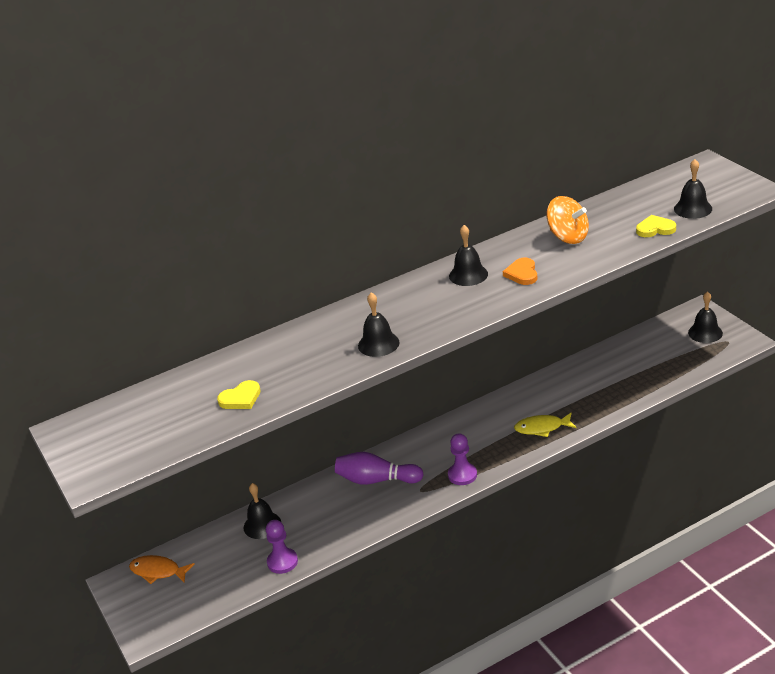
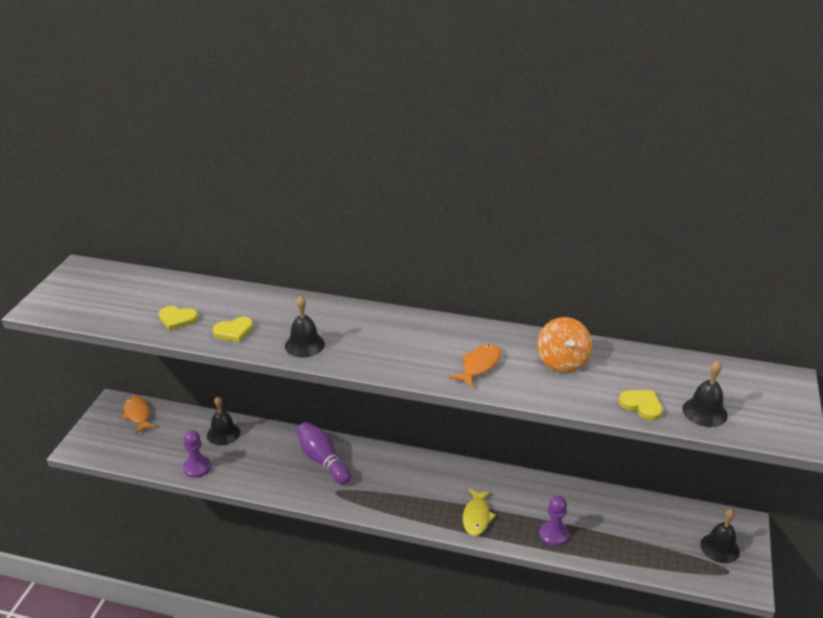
camera: 40 degrees right, 0 degrees up
(306, 373) = (234, 331): none -> yellow heart
(462, 475) = (375, 504): purple pawn -> purple pawn (553, 534)
(468, 275) = (443, 338): black bell -> none
(522, 274) = (479, 365): orange heart -> orange fish
(542, 428) = (476, 517): yellow fish -> yellow fish turned 120 degrees counterclockwise

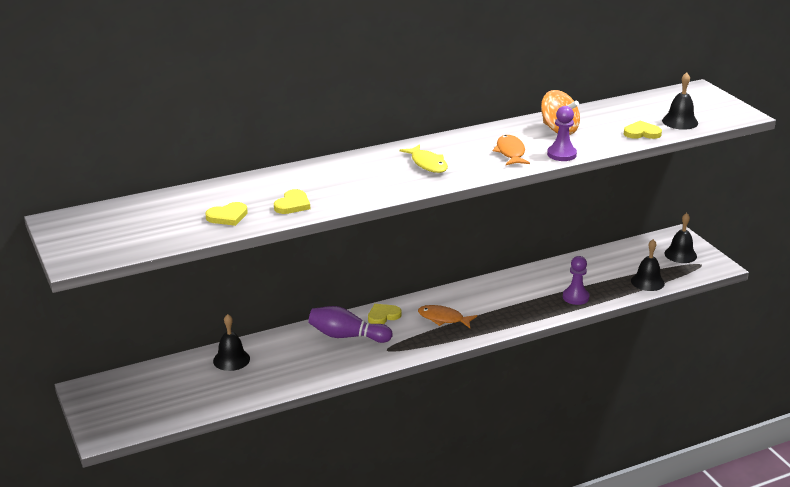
camera: 40 degrees left, 5 degrees down
(138, 415) = (125, 385): orange fish -> orange fish (443, 318)
(197, 468) = (245, 392): purple pawn -> purple pawn (561, 154)
(304, 345) = (365, 190): black bell -> black bell (647, 282)
(371, 457) = (383, 316): none -> yellow heart
(476, 517) = (512, 313): yellow fish -> yellow fish (427, 164)

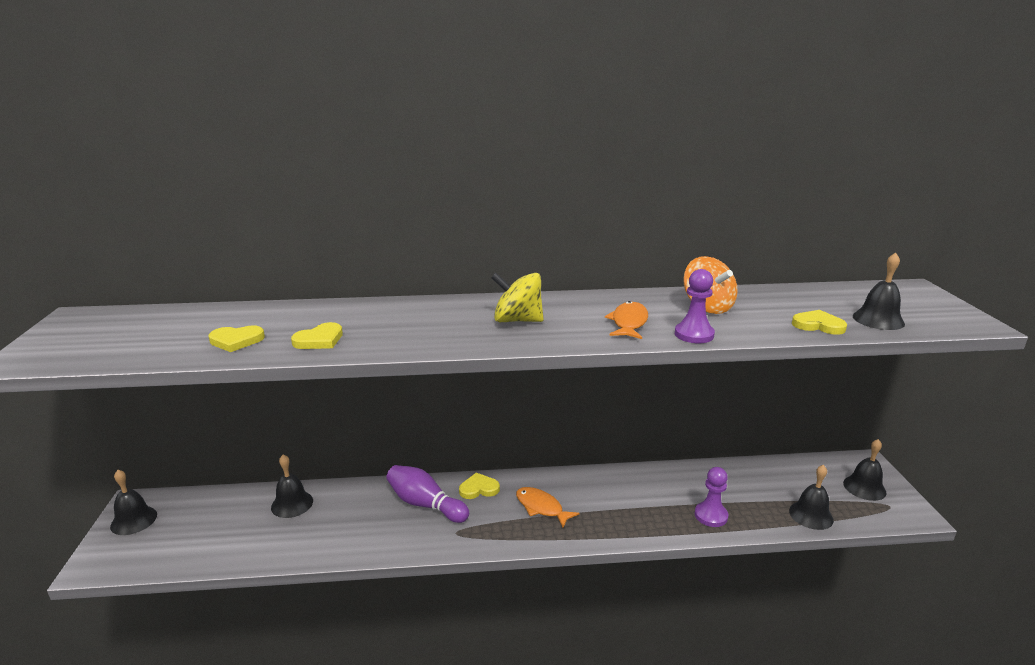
camera: 20 degrees right, 5 degrees down
(100, 400) = (134, 520): none -> black bell
(427, 164) = (517, 320): yellow fish -> yellow spinning top

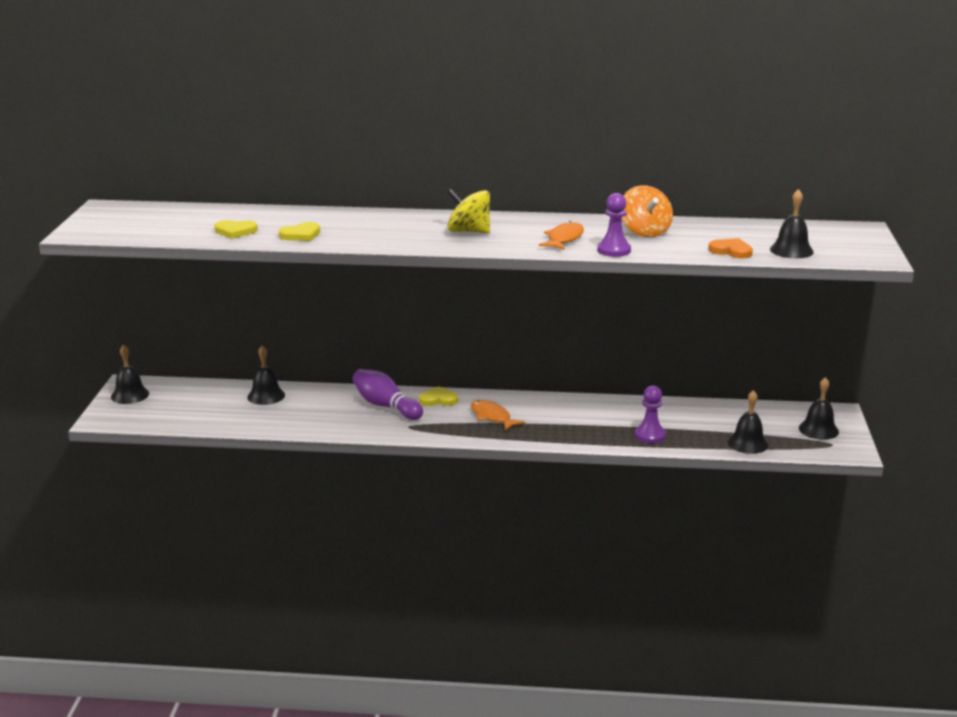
camera: 10 degrees right, 0 degrees up
(818, 325) = (731, 251): yellow heart -> orange heart

